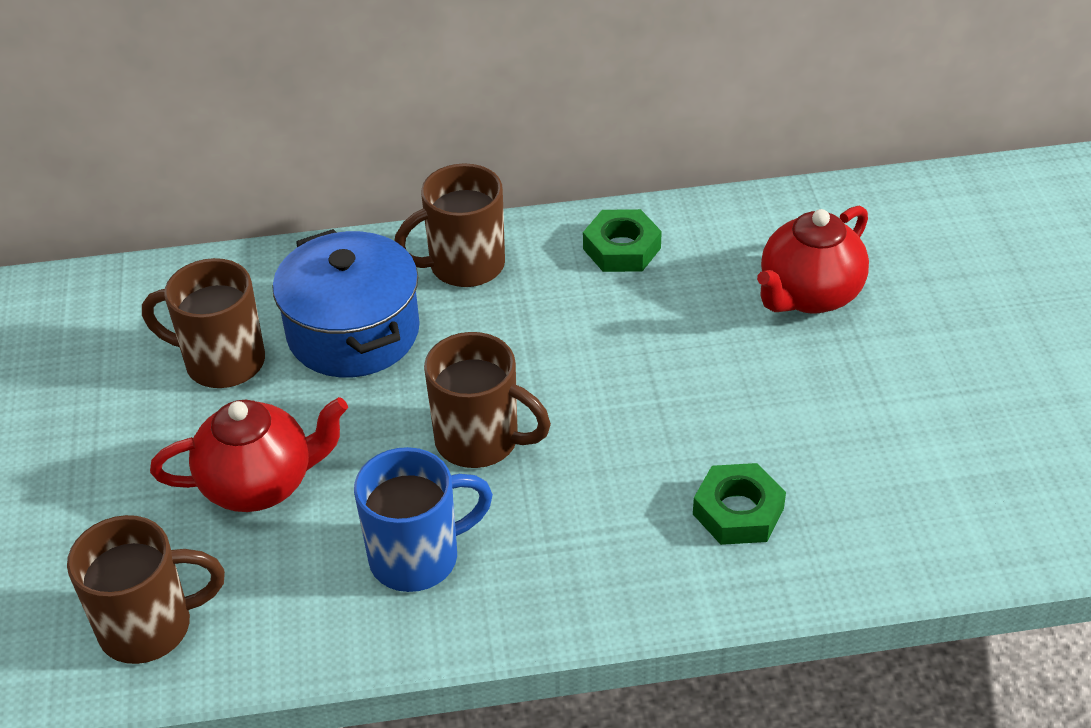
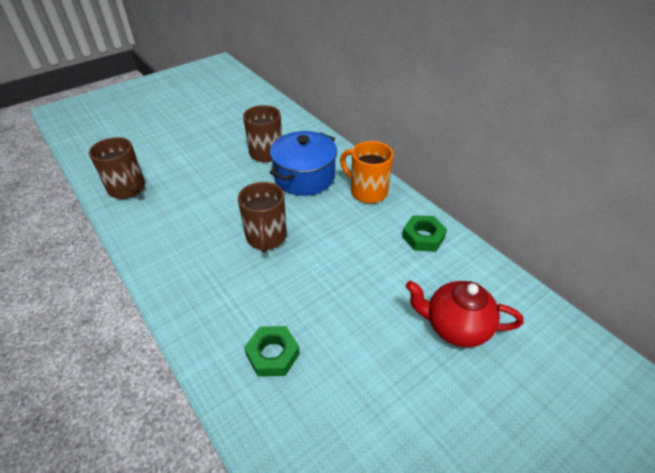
camera: 60 degrees right, 0 degrees up
(259, 484) = (209, 186): red teapot -> none
(418, 557) = (190, 245): blue mug -> none
(463, 266) = (367, 191): brown mug -> orange mug

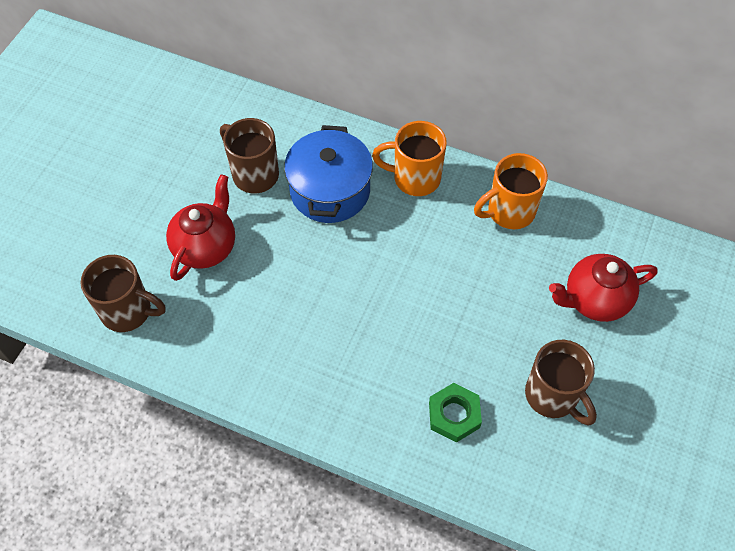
camera: 30 degrees left, 15 degrees up
(203, 176) = (206, 247): none -> red teapot
(266, 238) = (350, 294): brown mug -> brown mug (553, 396)
(423, 237) = (509, 212): green nut -> orange mug

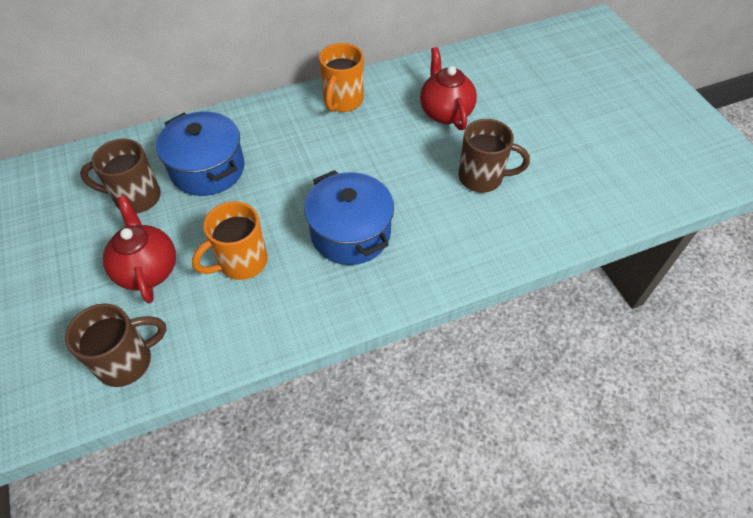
camera: 45 degrees left, 5 degrees down
(381, 348) = (350, 233): none -> blue pot
(414, 178) = (260, 123): orange mug -> orange mug (241, 262)
(454, 415) = (440, 234): green nut -> none
(594, 300) = (445, 112): red teapot -> red teapot turned 135 degrees clockwise

